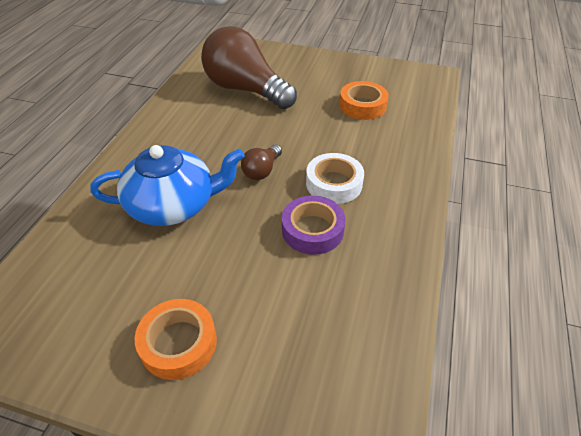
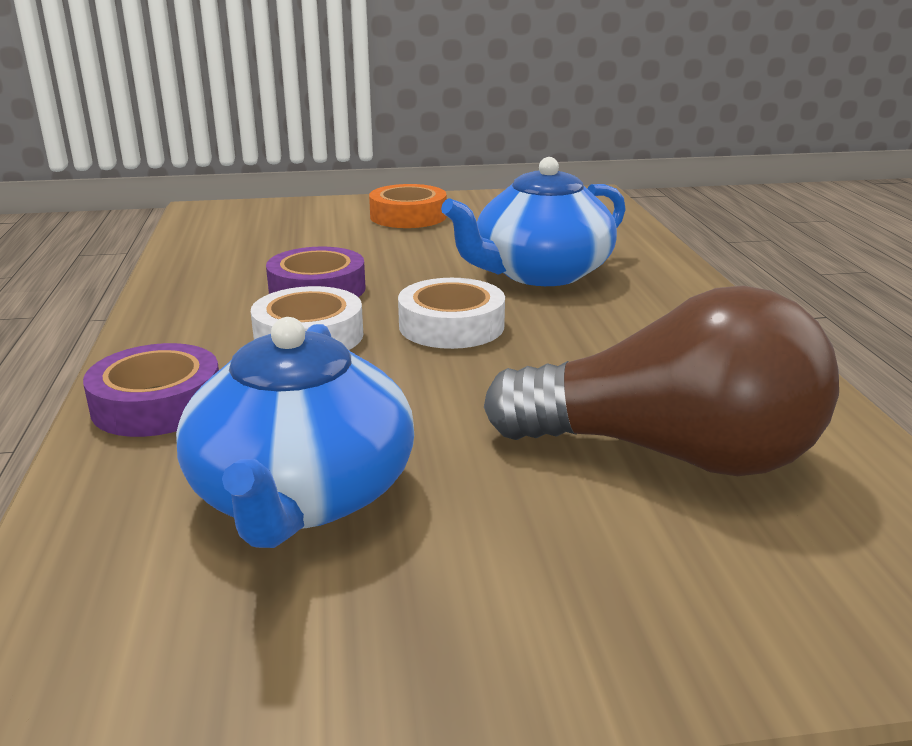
camera: 155 degrees right, 20 degrees down
(262, 171) = (451, 326): brown light bulb -> white tape
(362, 106) = (301, 495): orange tape -> blue teapot
(408, 157) = (157, 404): none -> purple tape

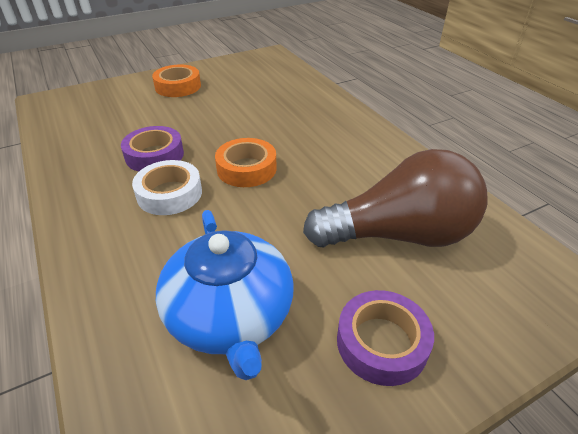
camera: 20 degrees left, 15 degrees up
(157, 404) = (106, 269): purple tape -> purple tape (381, 342)
(451, 326) = (246, 169): white tape -> orange tape
(540, 273) = (274, 119): blue teapot -> none

